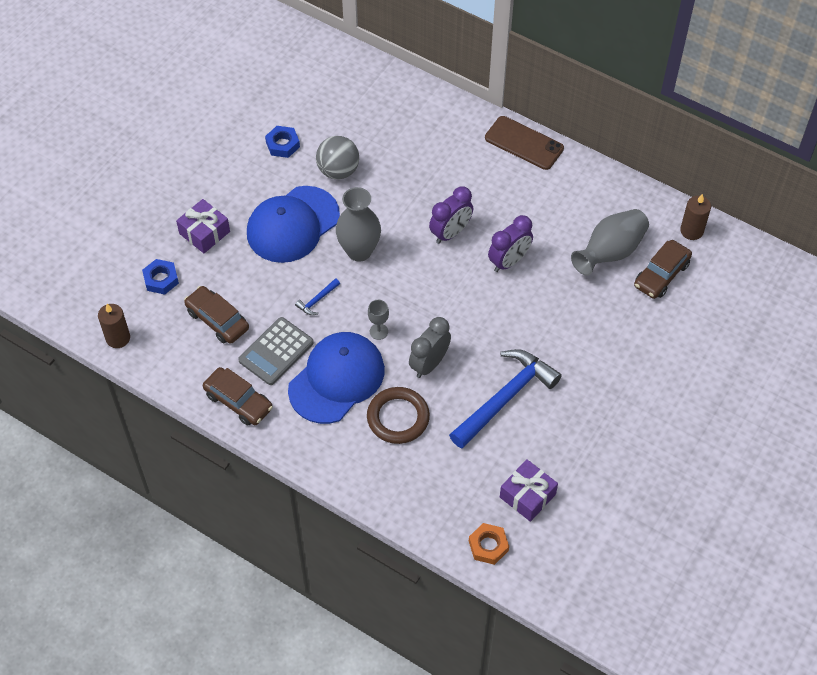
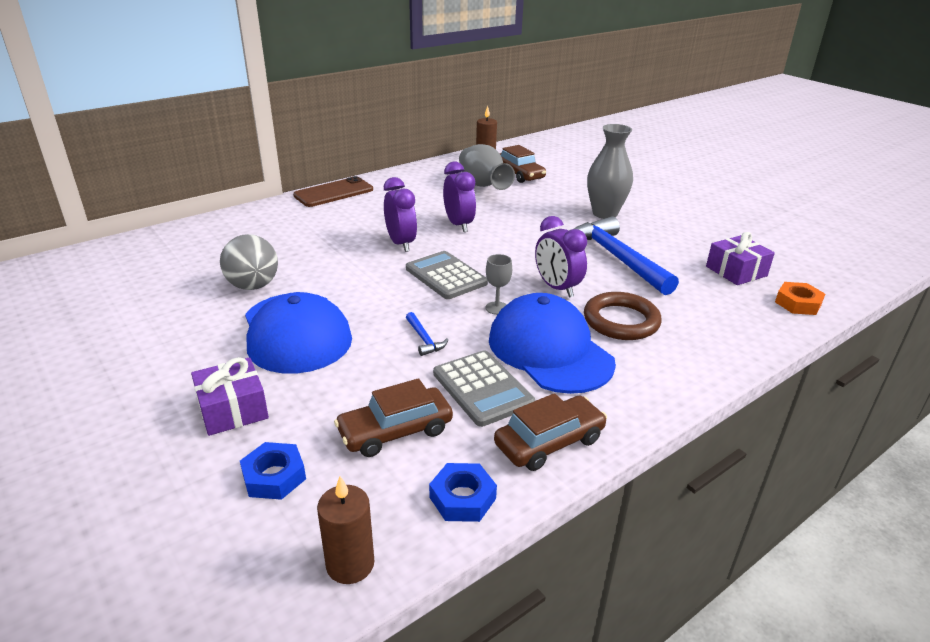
camera: 70 degrees left, 25 degrees down
(283, 144) = (169, 313): blue nut -> blue nut (462, 498)
(359, 251) = (377, 297): grey vase -> grey vase (605, 213)
(411, 283) = (446, 276): none -> grey calculator
(429, 364) = (557, 288): grey clock -> purple clock

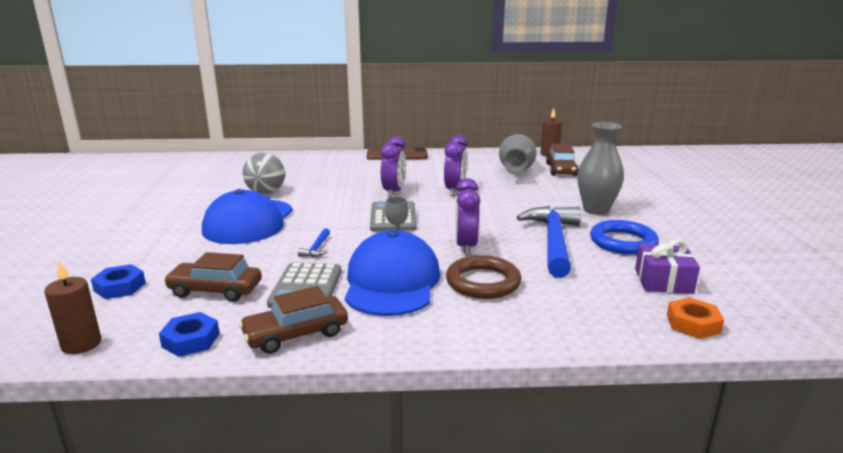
camera: 35 degrees right, 10 degrees down
(233, 409) = (155, 248): purple gift -> none
(549, 442) = (296, 334): brown car -> brown car turned 150 degrees clockwise
(665, 242) = (623, 242): none -> blue ring

